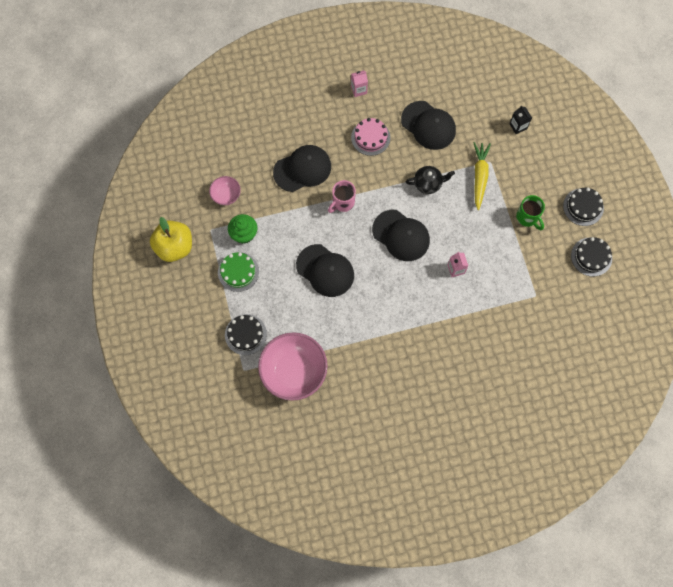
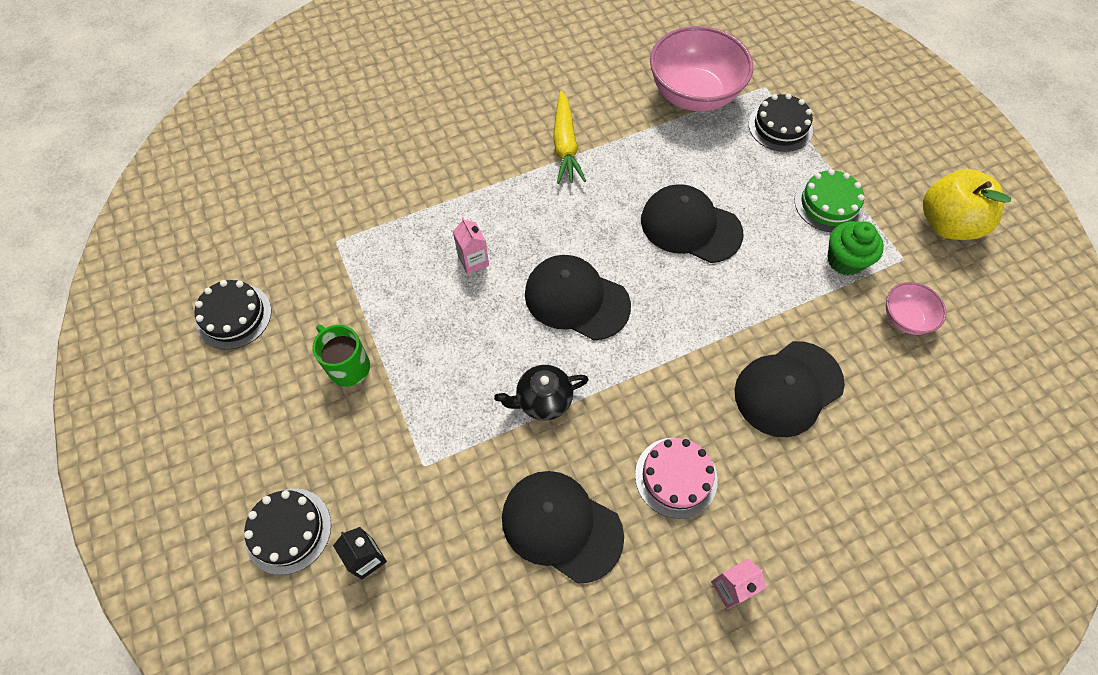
camera: 170 degrees right, 10 degrees down
(342, 203) = (694, 338): pink mug -> none
(479, 176) = (443, 431): yellow carrot -> yellow carrot (565, 145)
(583, 207) = (239, 403): black cake -> black cake (288, 530)

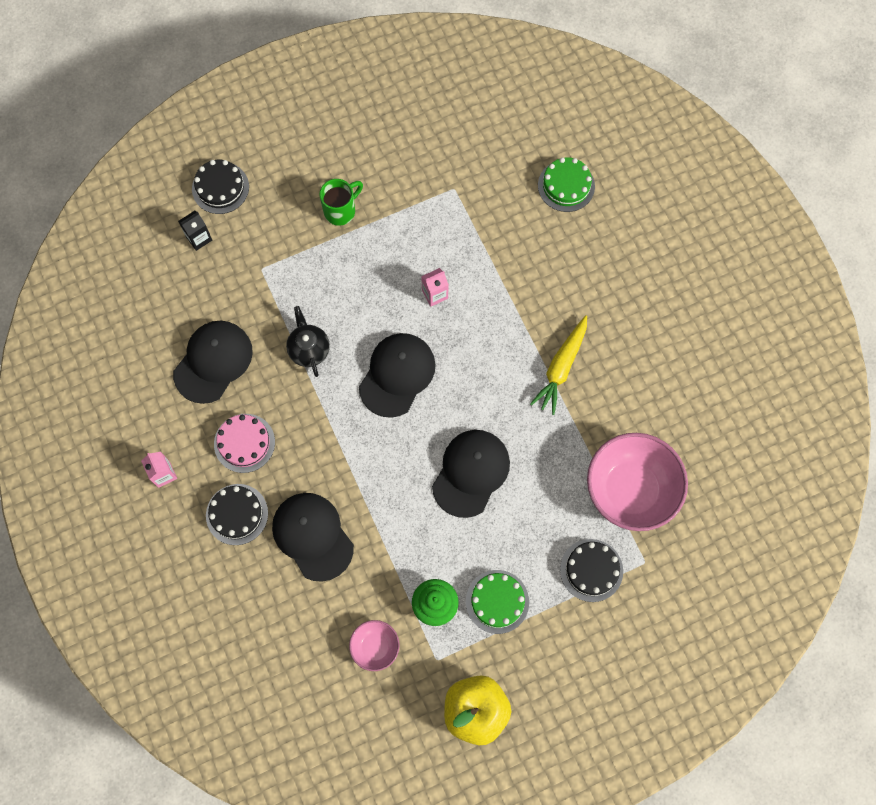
camera: 90 degrees right, 10 degrees up
(234, 316) = (385, 126): black cake -> black cake (237, 514)
(349, 136) = (566, 186): none -> green cake
(565, 145) = (561, 368): yellow carrot -> yellow carrot turned 60 degrees counterclockwise

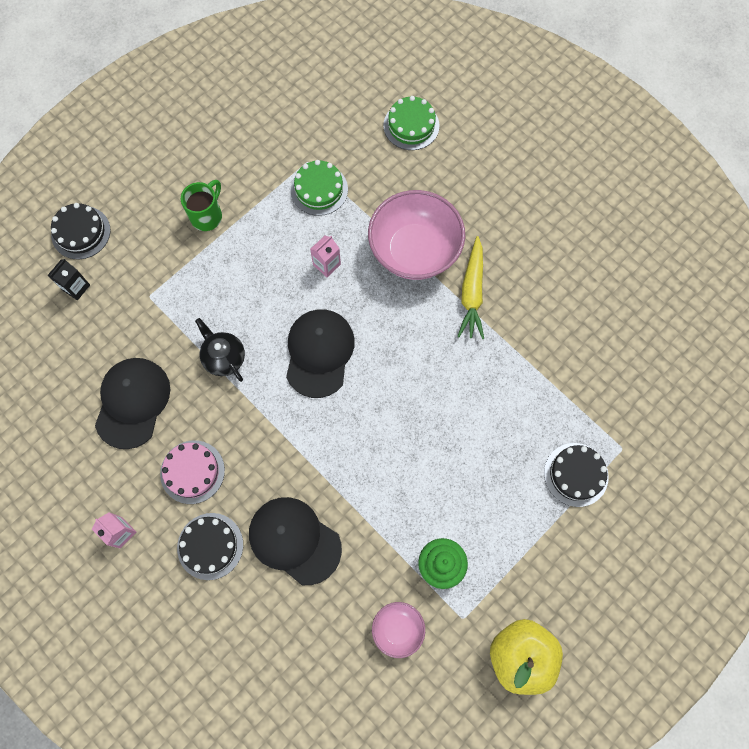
camera: 20 degrees left, 0 degrees up
(471, 473) = (425, 422): black cap -> none
(497, 601) = (499, 538): green cake -> green cake (319, 189)
(630, 490) = (581, 385): pink bowl -> pink bowl (414, 251)

